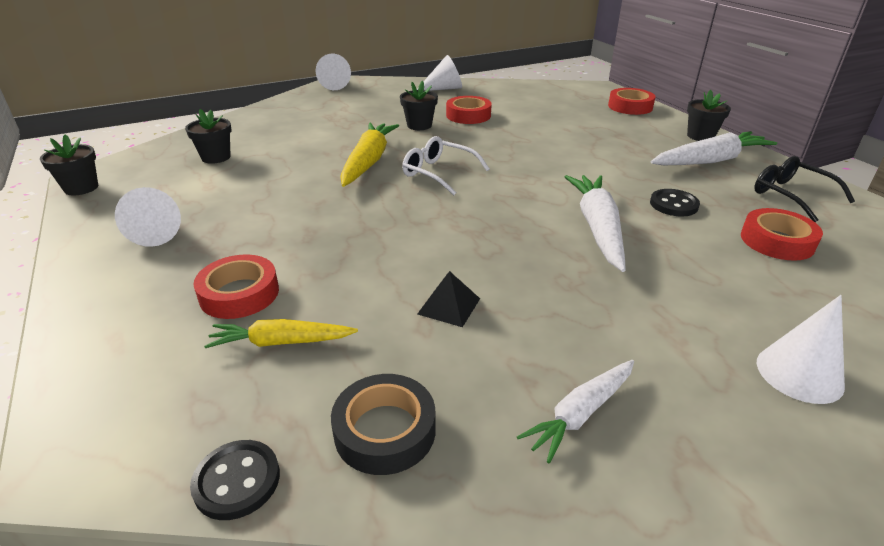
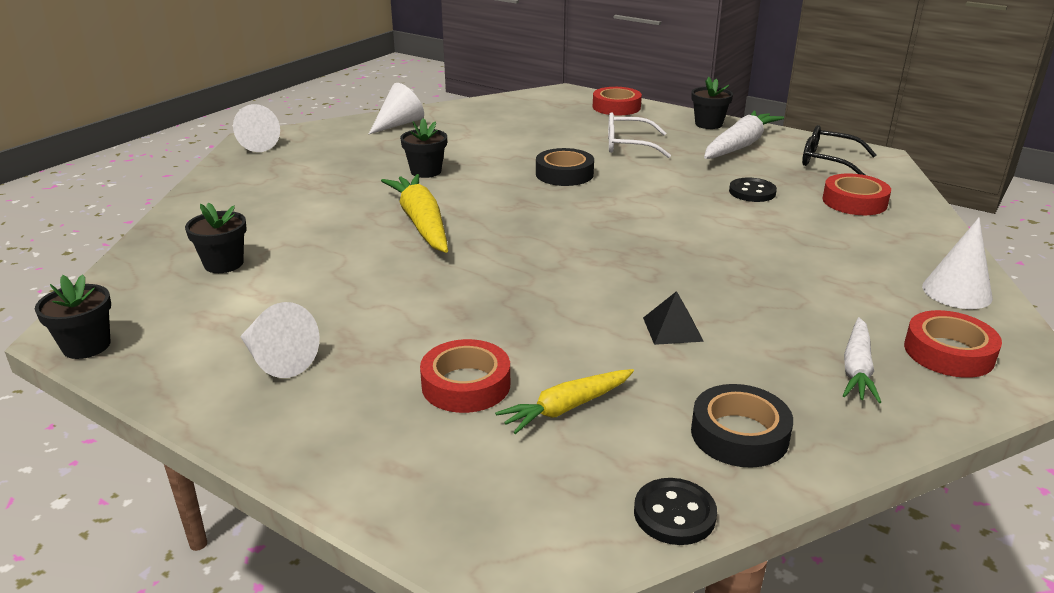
camera: 30 degrees left, 5 degrees down
(438, 173) = (512, 216): white glasses -> white glasses (628, 145)
(468, 115) = (466, 149): red tape -> red tape (948, 352)
(520, 150) = (564, 174): none -> black tape
(597, 228) = (715, 228): white carrot -> none

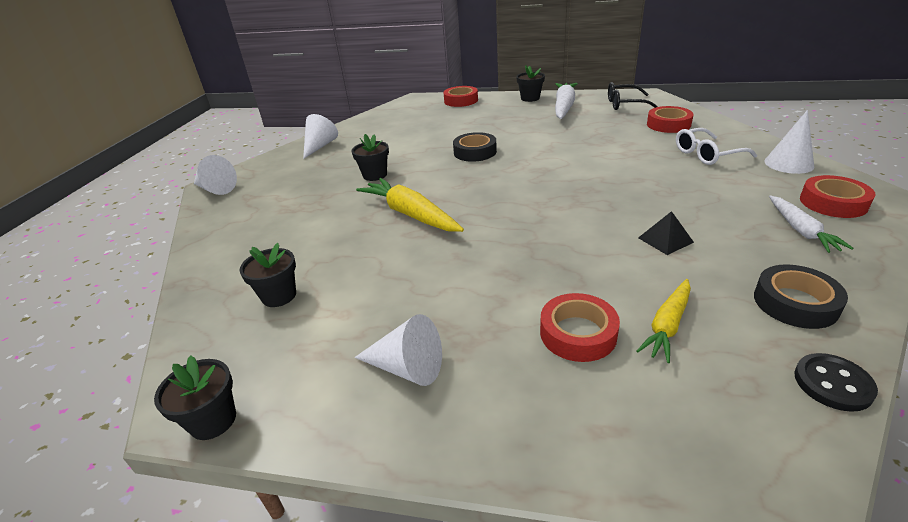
camera: 20 degrees left, 5 degrees up
(628, 145) = (496, 123): white glasses -> white glasses (707, 154)
(752, 192) = (604, 133): black button -> none

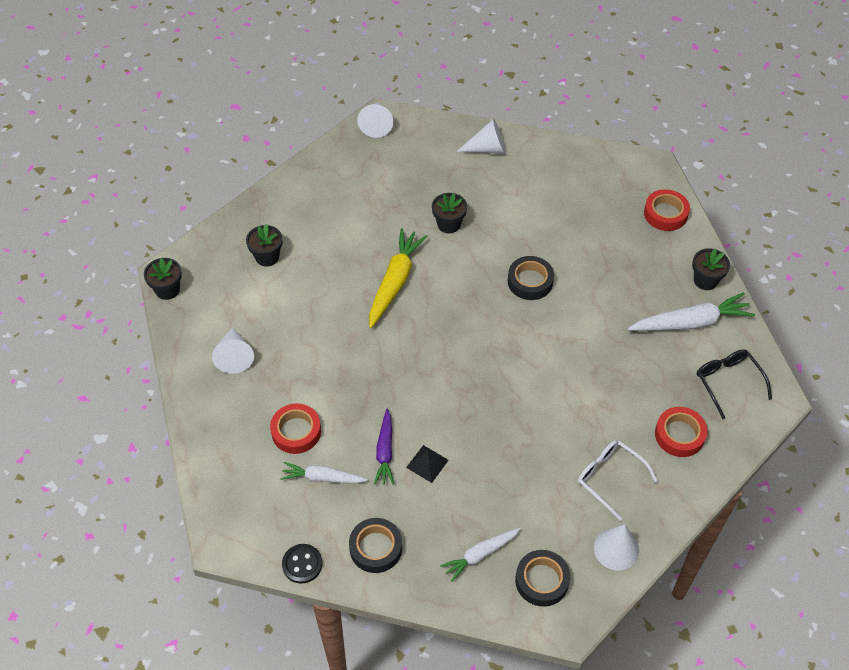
camera: 60 degrees right, 20 degrees up
(638, 265) = (385, 451): none -> purple carrot
(667, 325) = (322, 478): yellow carrot -> white carrot
(833, 203) = (542, 580): red tape -> black tape

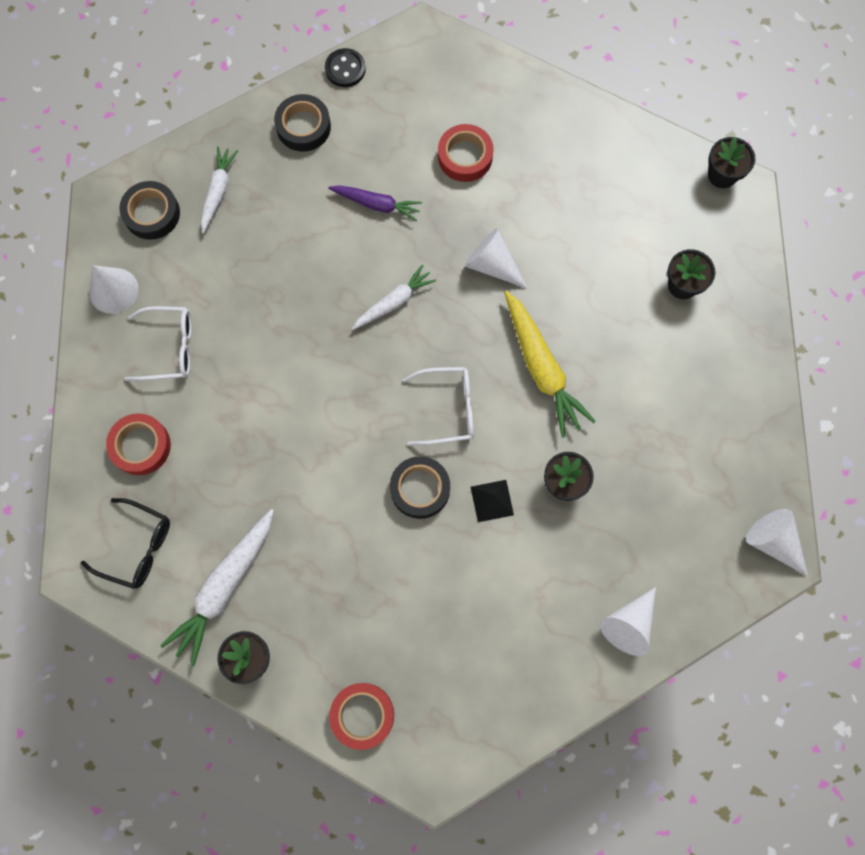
camera: 135 degrees right, 20 degrees up
(234, 356) = (591, 171): white cone -> white cone (492, 265)
(322, 478) = (402, 141): white carrot -> white carrot (394, 302)
(385, 451) = (377, 204): purple carrot -> purple carrot turned 150 degrees clockwise
(427, 463) = (332, 225): black pyramid -> black pyramid (492, 501)
(471, 305) = (447, 409): none -> white glasses

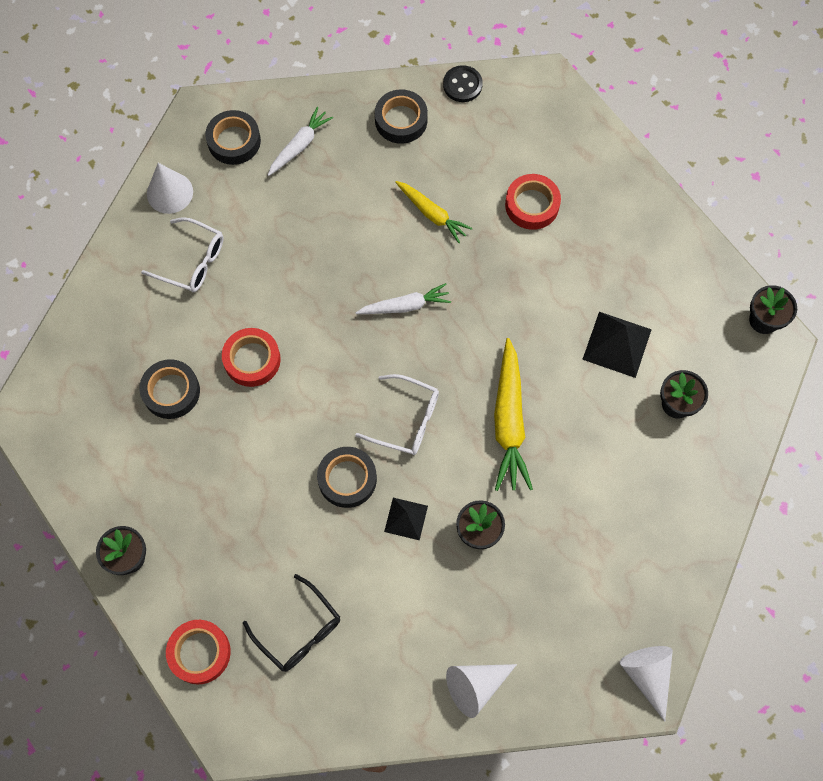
camera: 25 degrees right, 5 degrees down
(137, 547) = (81, 418): black glasses -> black glasses (299, 631)
(141, 446) = (127, 334): red tape -> red tape (252, 360)
(212, 482) = (171, 391): none -> black tape
(224, 587) = (137, 486): white carrot -> none
(377, 204) = (432, 214): purple carrot -> yellow carrot
(492, 265) = (509, 310): white cone -> none
(604, 253) = (617, 344): none -> black pyramid

